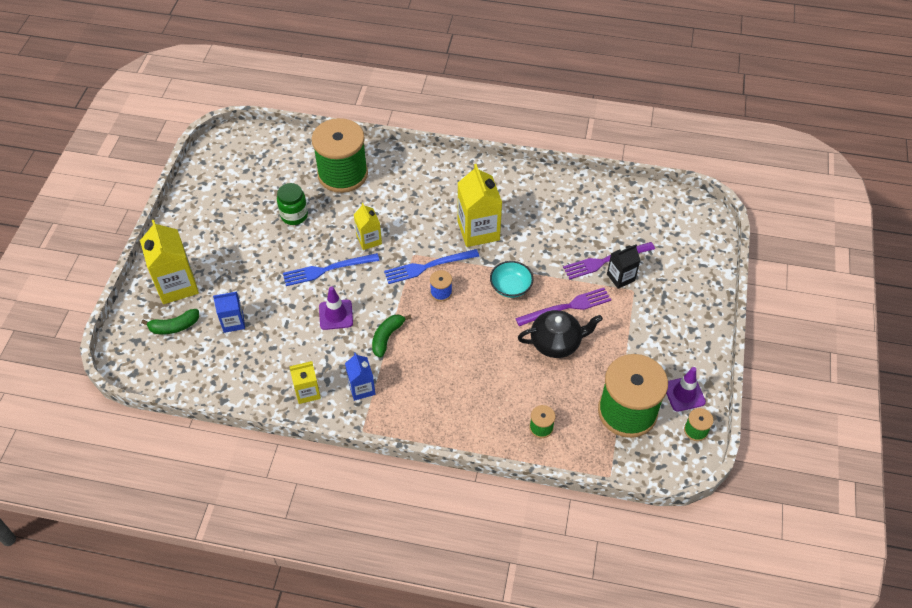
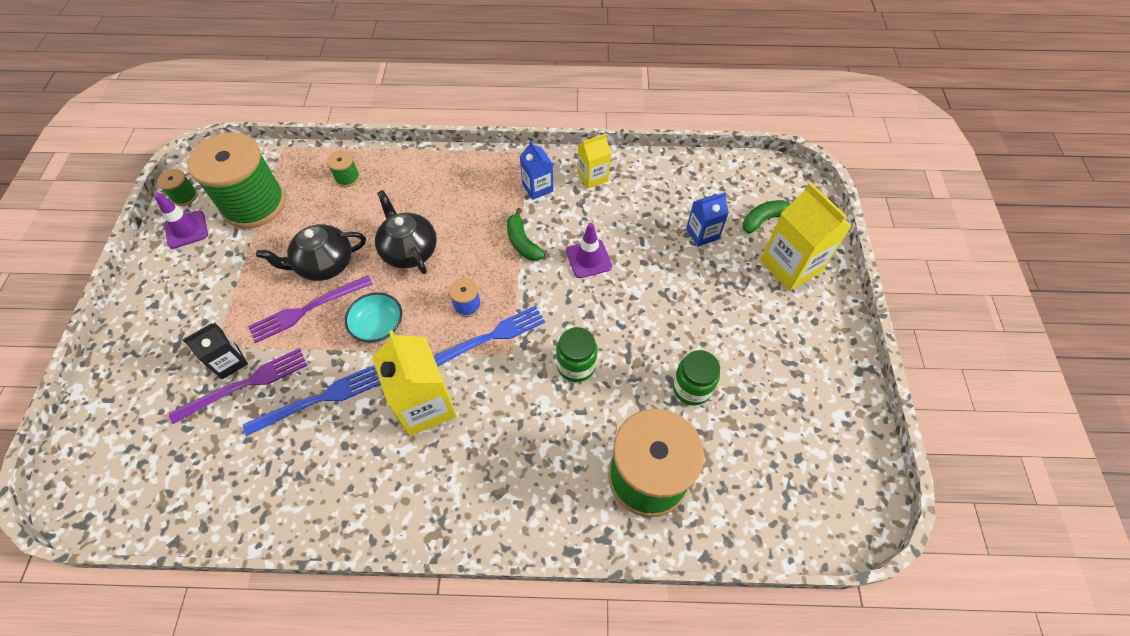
camera: 170 degrees right, 5 degrees up
(327, 269) = (617, 314): blue fork -> blue fork (319, 399)
(369, 240) = (576, 365): yellow carton -> green jar
(387, 337) = (522, 242): green banana -> green banana turned 135 degrees clockwise
(484, 344) = (409, 250): none -> black teapot

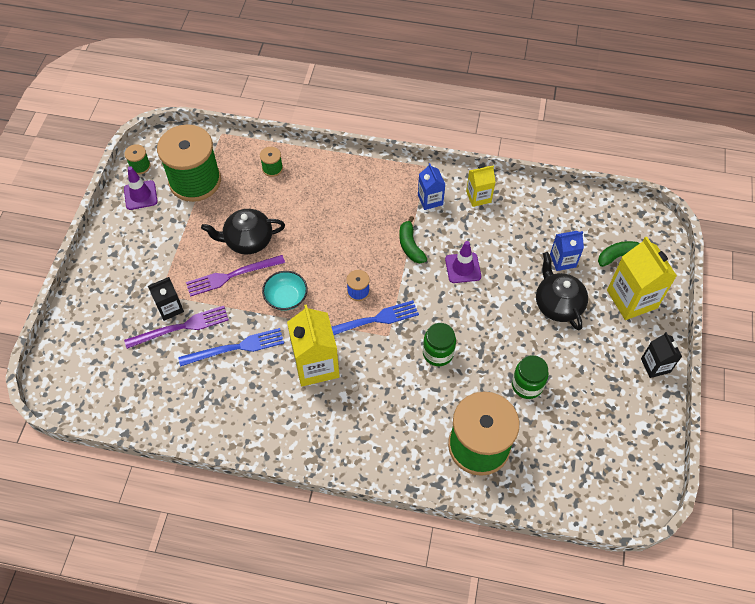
camera: 10 degrees right, 0 degrees up
(409, 250) = (317, 239): black teapot -> black teapot (558, 304)
(836, 339) = (655, 365): none -> black carton

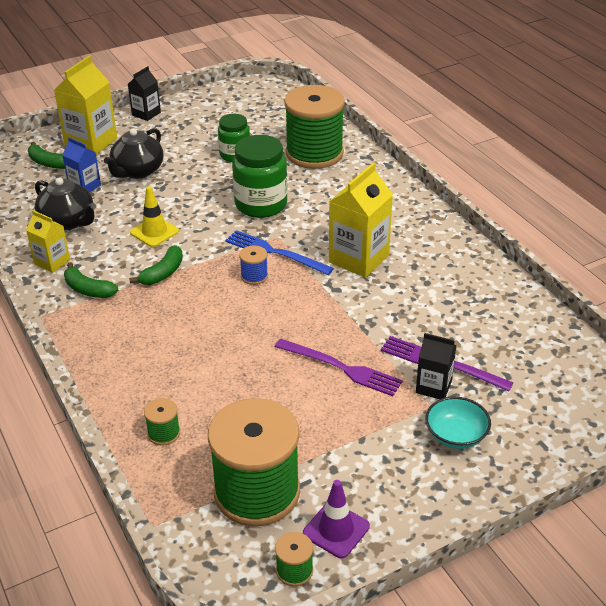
camera: 130 degrees left, 20 degrees down
(236, 348) = (409, 314): blue fork -> none
(248, 240) = (286, 385): black teapot -> black teapot (68, 221)
(286, 297) = (318, 316): turquoise bowl -> turquoise bowl (456, 435)
(430, 200) = (88, 290): blue carton -> green banana
(438, 353) = (261, 205): green jar -> green jar, size x1.59
(463, 268) = (154, 232): purple traffic cone -> yellow traffic cone

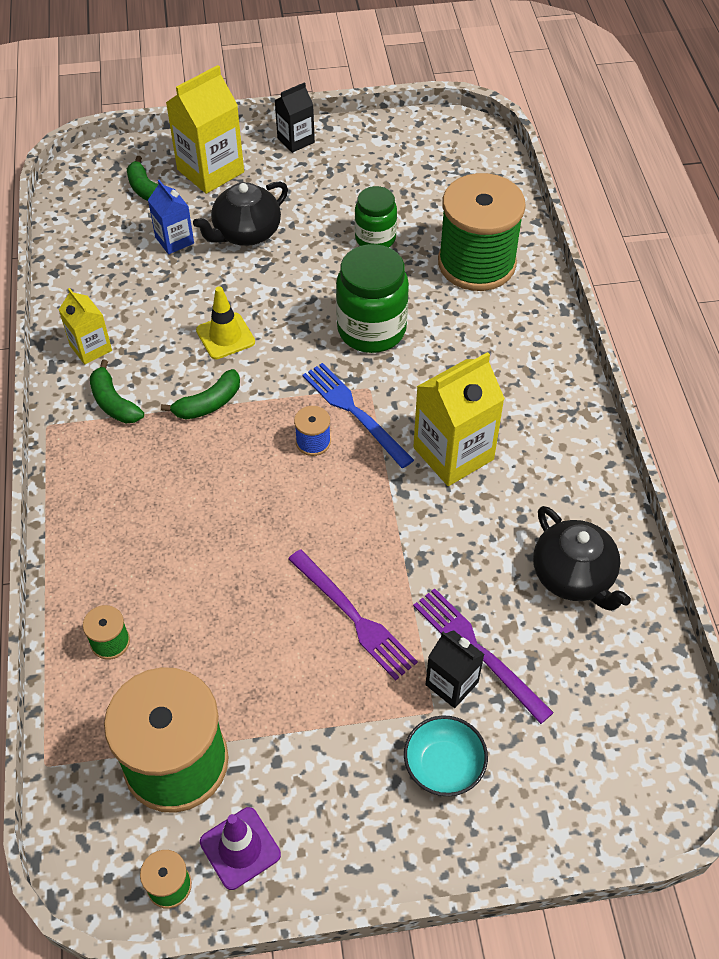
camera: 20 degrees right, 15 degrees up
(68, 221) = (133, 291): black teapot -> black teapot (573, 576)

